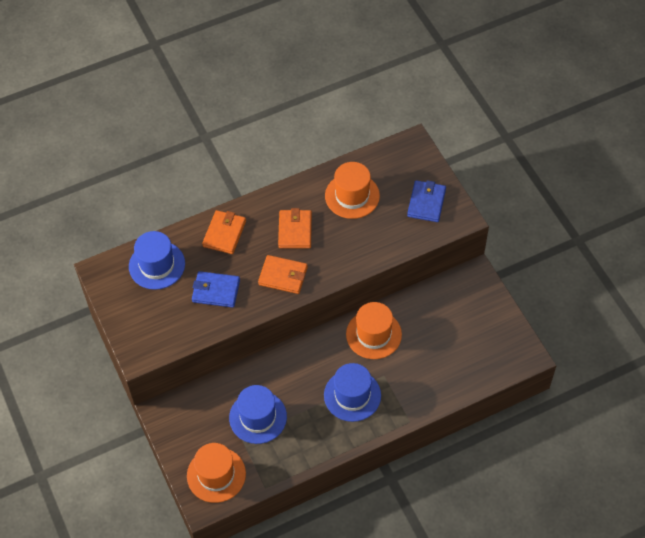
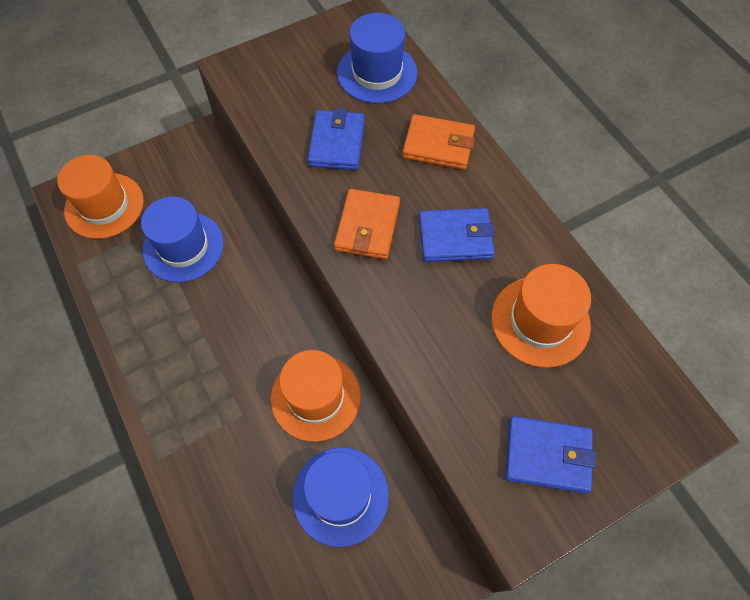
camera: 85 degrees right, 5 degrees up
(295, 231) = (455, 238): orange wallet -> blue wallet
(352, 395) = (209, 369): blue hat -> blue hat (340, 495)

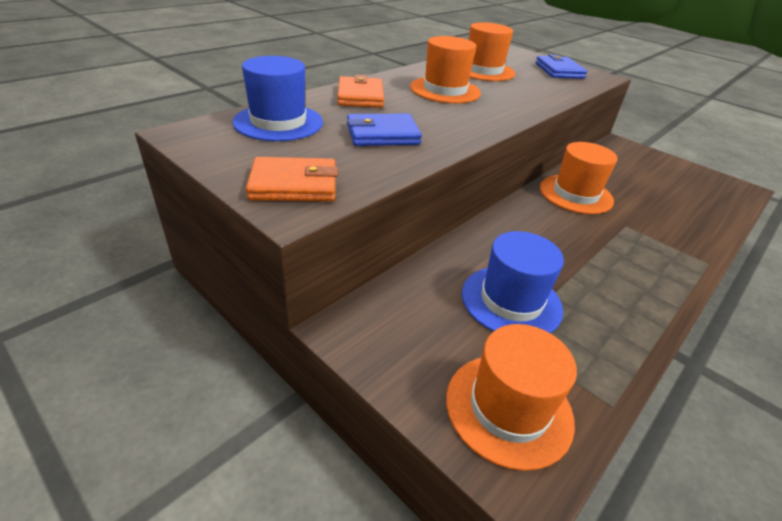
camera: 110 degrees left, 25 degrees down
(340, 495) = (624, 177): blue hat -> none
(367, 227) = (462, 117): orange wallet -> orange wallet (294, 185)
(455, 238) = (445, 90): blue wallet -> orange hat

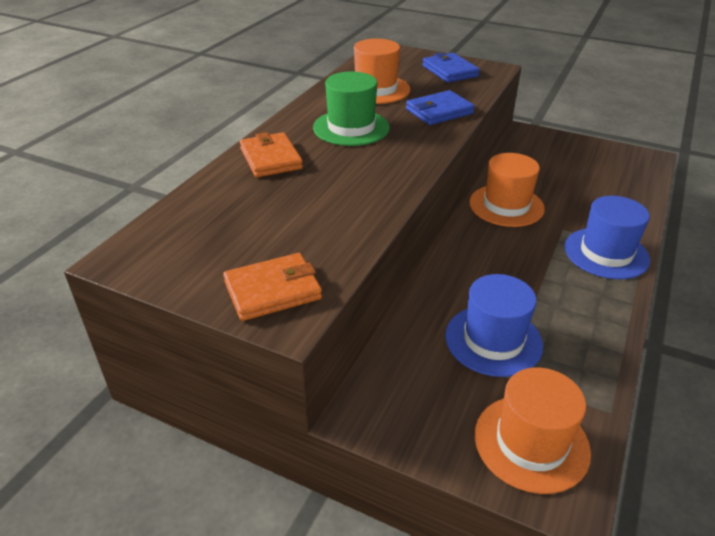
camera: 15 degrees left, 0 degrees up
(278, 122) = (208, 217): blue hat -> blue hat (606, 253)
(382, 134) = (321, 204): blue wallet -> blue wallet (439, 111)
(445, 90) = (351, 128): orange hat -> green hat

